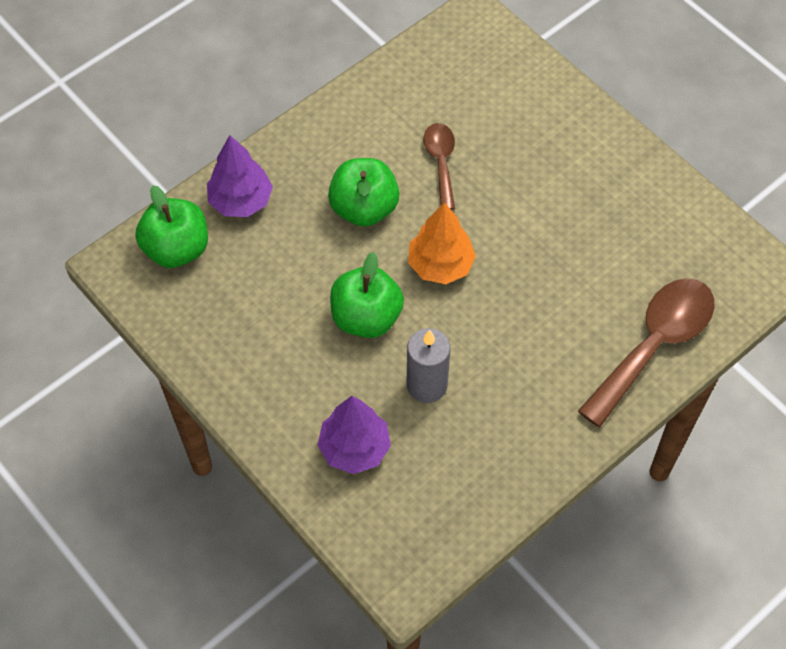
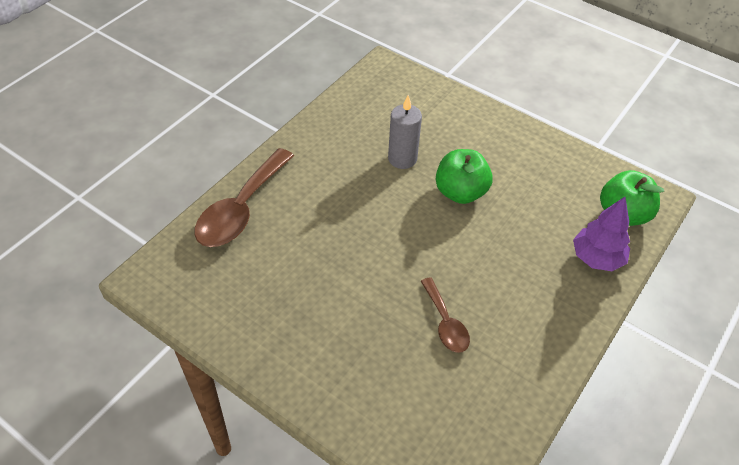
camera: 165 degrees right, 10 degrees down
(354, 448) = (437, 119): purple tree -> none
(364, 208) = (495, 270): green apple -> none
(440, 265) = (418, 237): orange tree -> none

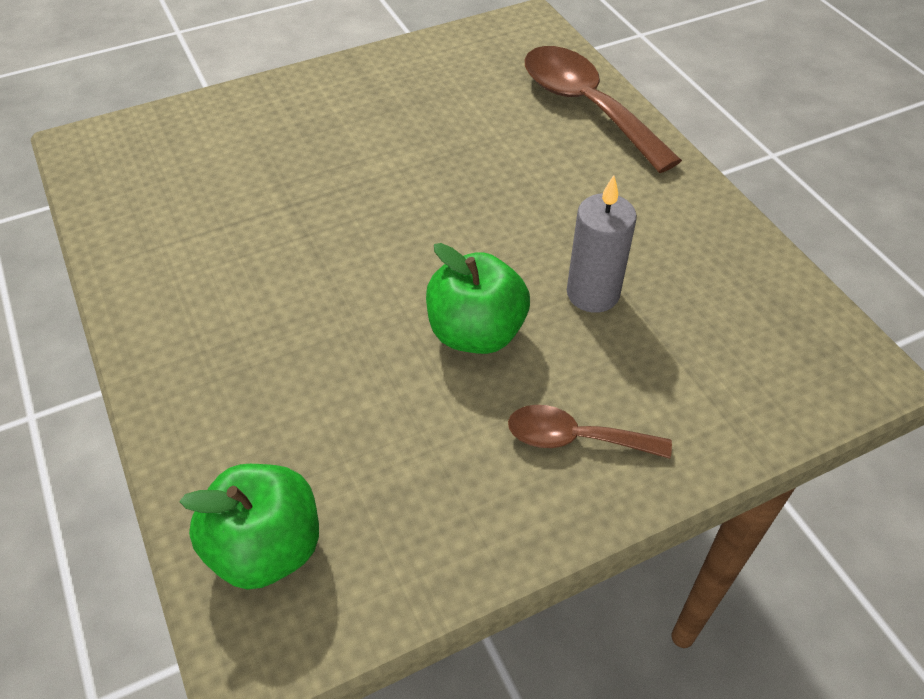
camera: 120 degrees right, 0 degrees up
(445, 323) = (276, 215): brown spoon -> brown spoon (575, 438)
(596, 258) = (221, 441): purple tree -> none

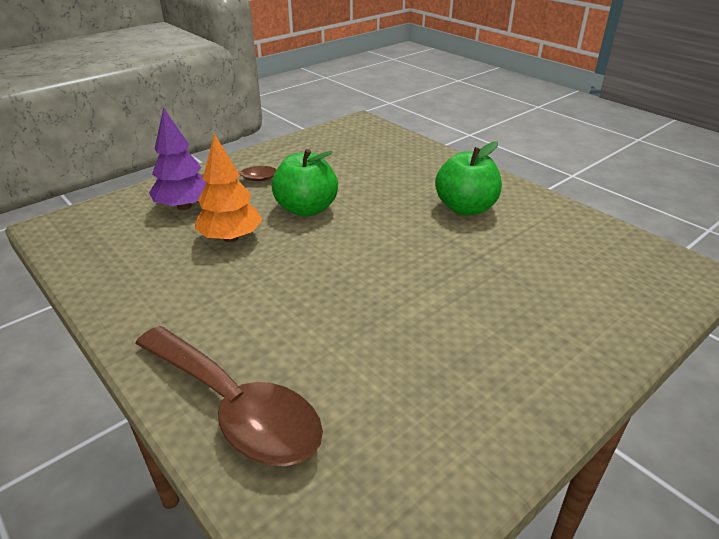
camera: 165 degrees right, 15 degrees down
(266, 548) = (373, 138): green apple -> green apple (465, 208)
(592, 293) = (231, 238): grey candle -> orange tree
(670, 379) = (184, 206): none -> purple tree

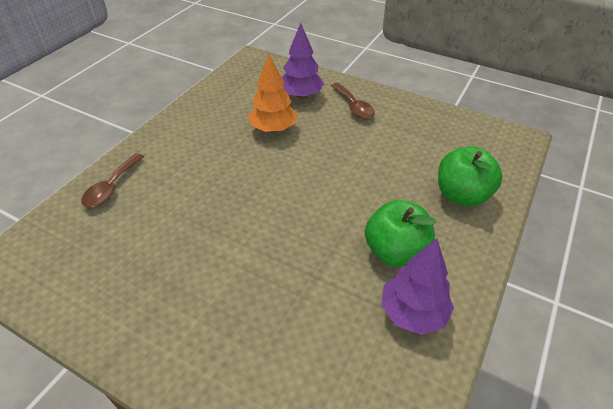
camera: 70 degrees right, 10 degrees up
(235, 407) = (112, 187): brown spoon -> brown spoon, size x0.56
(306, 209) = (332, 151): green apple -> green apple (462, 195)
(534, 217) = (413, 313): none -> purple tree

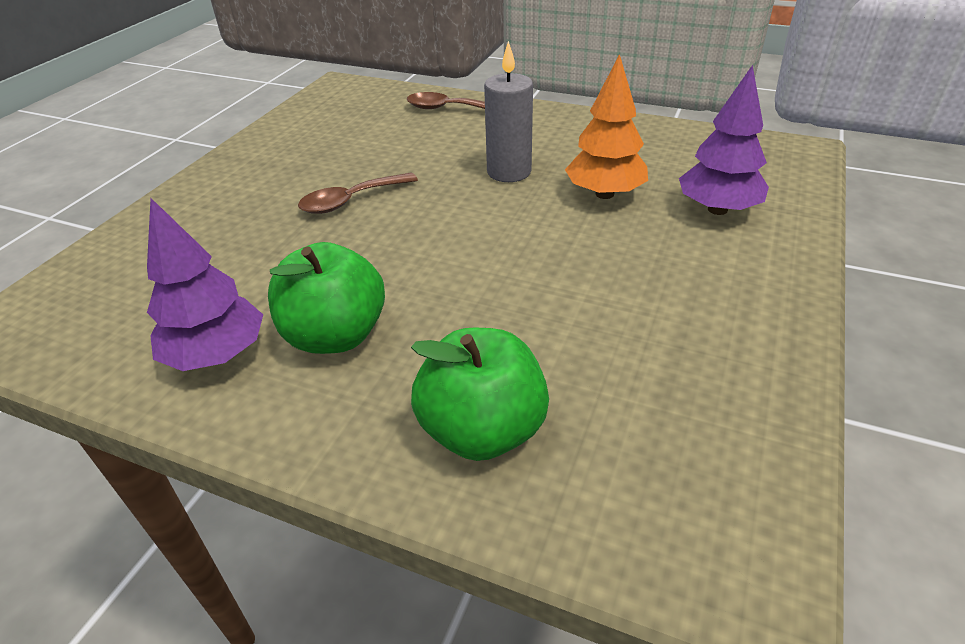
camera: 85 degrees right, 5 degrees down
(231, 164) = (509, 172): none -> grey candle
(354, 106) = (720, 271): brown spoon -> brown spoon (351, 201)

